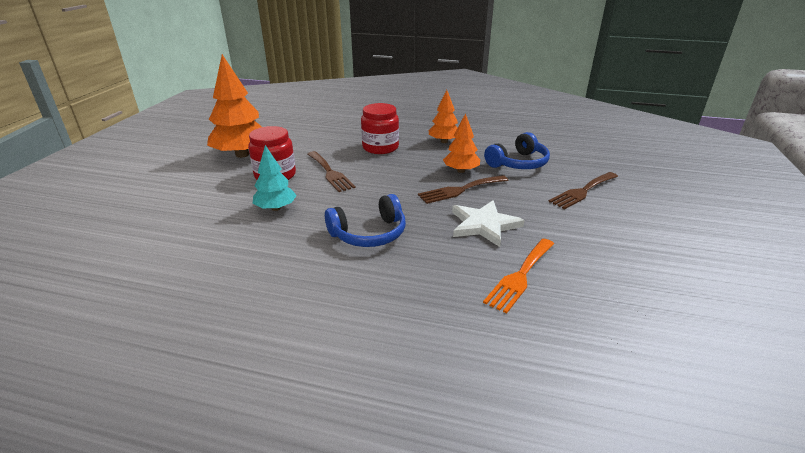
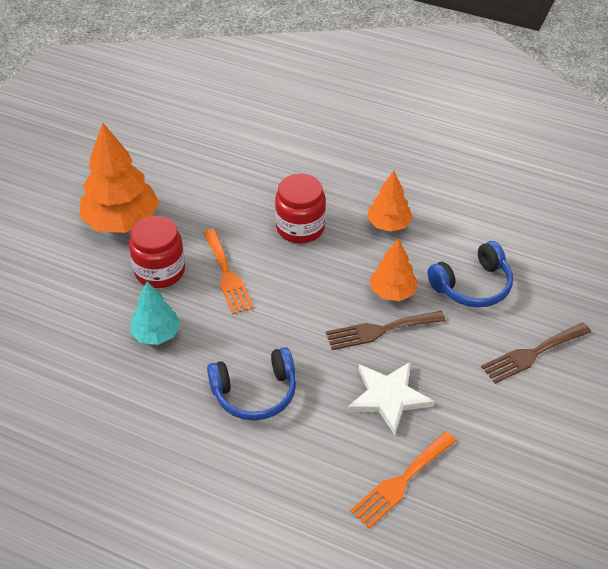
camera: 10 degrees right, 15 degrees up
(330, 173) = (227, 275): brown fork -> orange fork

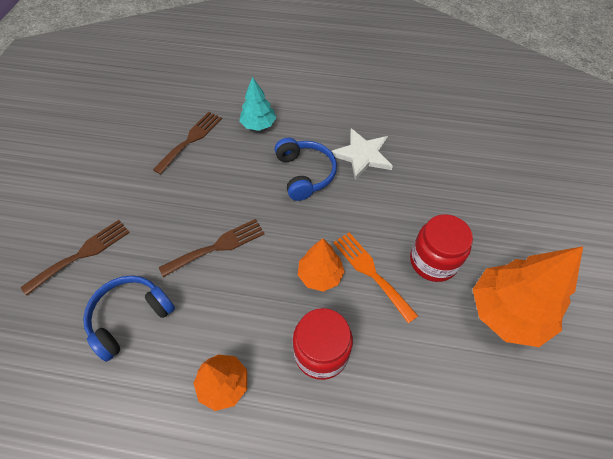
camera: 165 degrees right, 10 degrees up
(156, 334) = (400, 201): turquoise tree -> turquoise tree (258, 125)
(255, 393) = (305, 174): blue headphones -> blue headphones turned 105 degrees clockwise
(388, 397) = (204, 191): white star -> white star (362, 155)
(392, 292) = (210, 290): orange tree -> orange tree (320, 275)
(401, 482) = (191, 140): orange fork -> brown fork

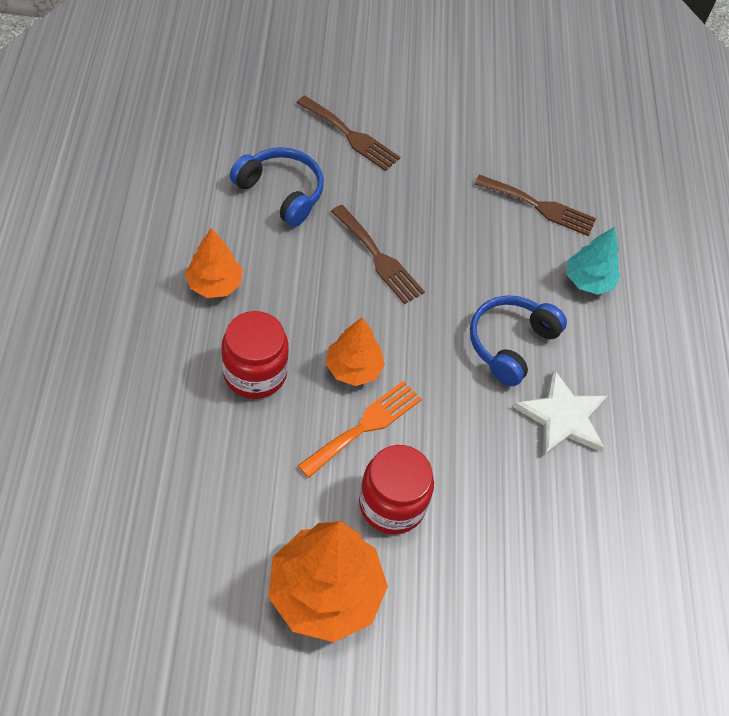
camera: 75 degrees right, 0 degrees up
(305, 174) = (510, 344): blue headphones -> blue headphones turned 150 degrees clockwise

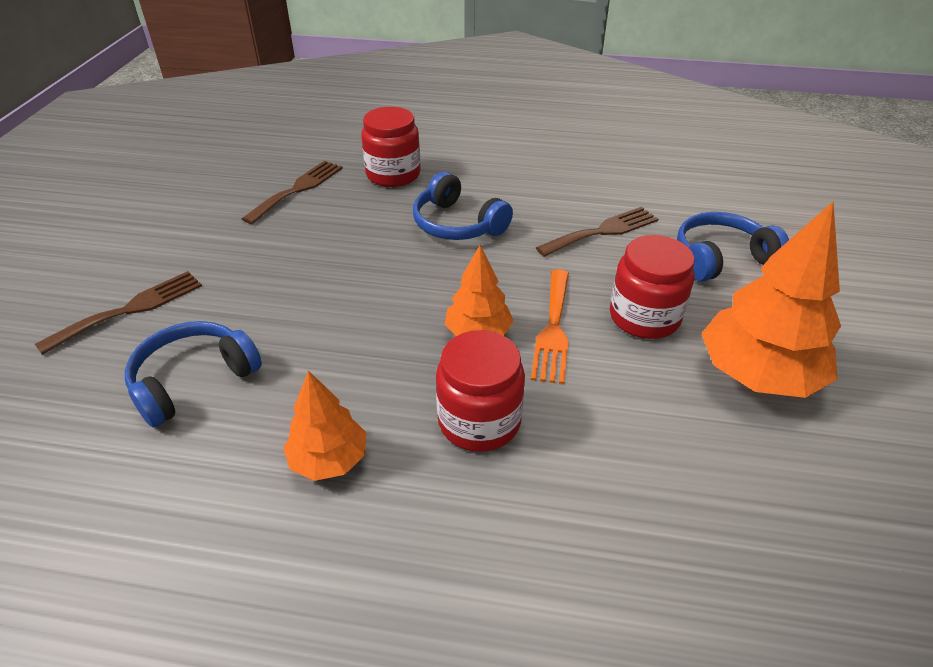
camera: 75 degrees left, 15 degrees down
(365, 426) = (553, 329): orange fork -> orange fork turned 135 degrees counterclockwise
(379, 258) = (329, 301): brown fork -> brown fork (602, 231)
(501, 593) = (720, 258): none -> blue headphones
(562, 417) = (539, 205): white star -> none
(588, 281) = (393, 174): turquoise tree -> red jar

